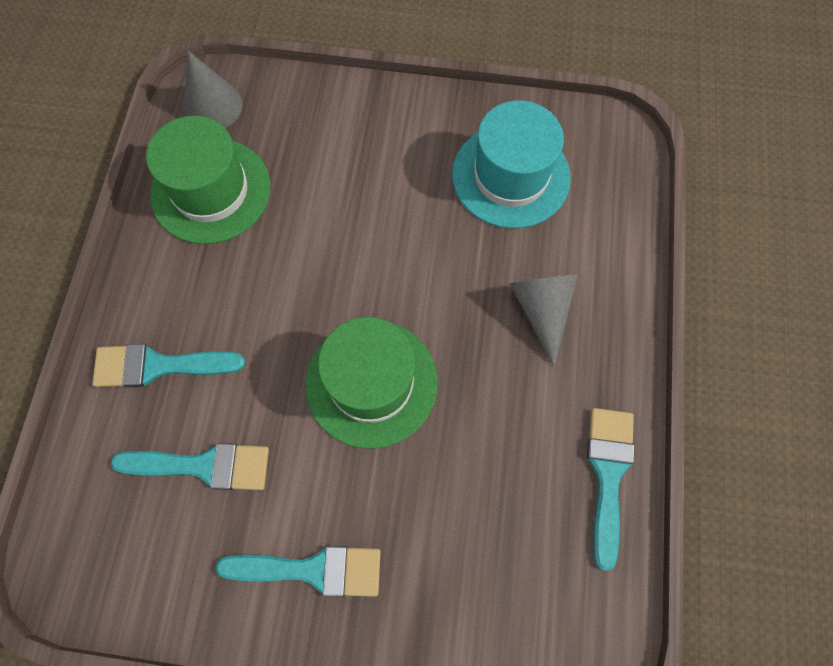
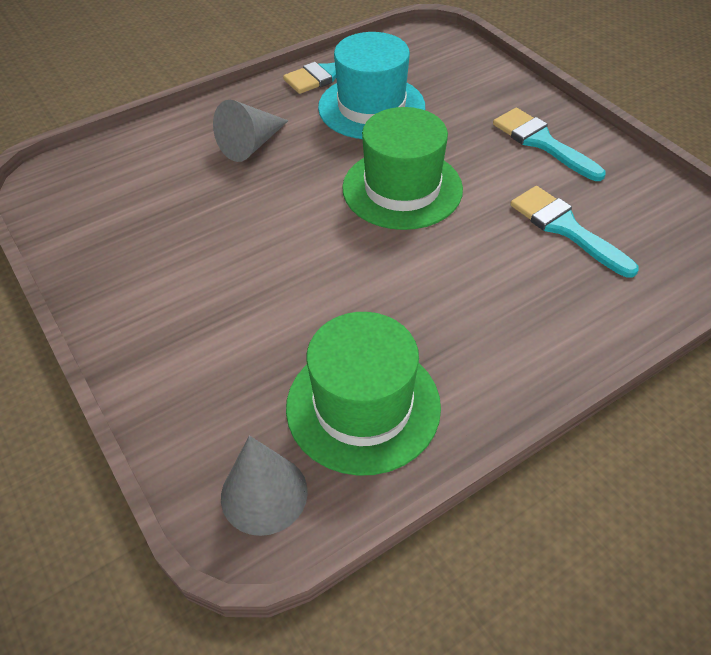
camera: 130 degrees left, 20 degrees down
(158, 366) = (546, 308): turquoise brush -> none
(510, 176) = (143, 218): turquoise hat -> turquoise hat (371, 107)

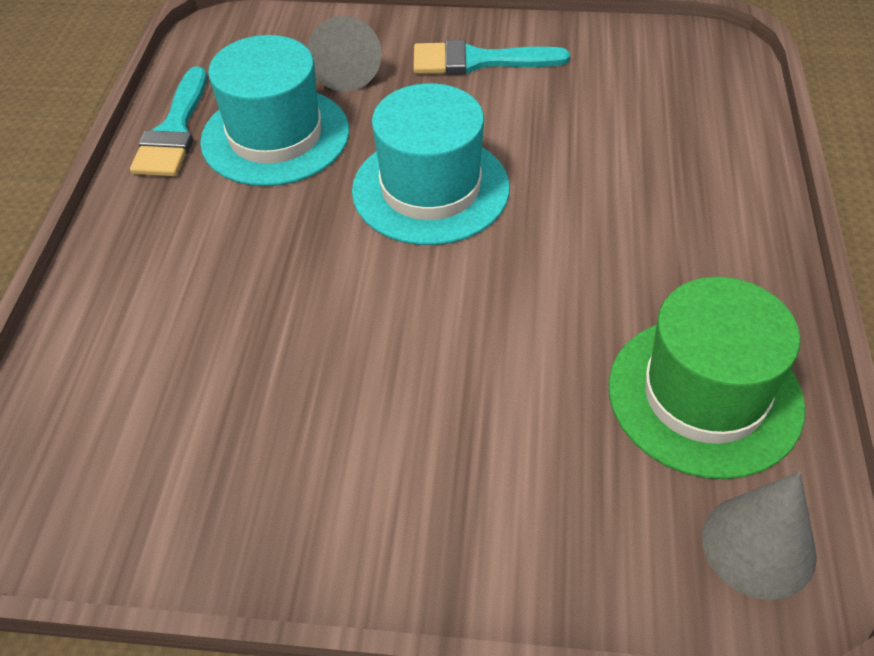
camera: 50 degrees left, 0 degrees up
(251, 145) = (210, 265): grey cone -> grey cone (345, 69)
(402, 188) = (430, 189): green hat -> turquoise hat
(565, 228) = (606, 118): turquoise brush -> none

